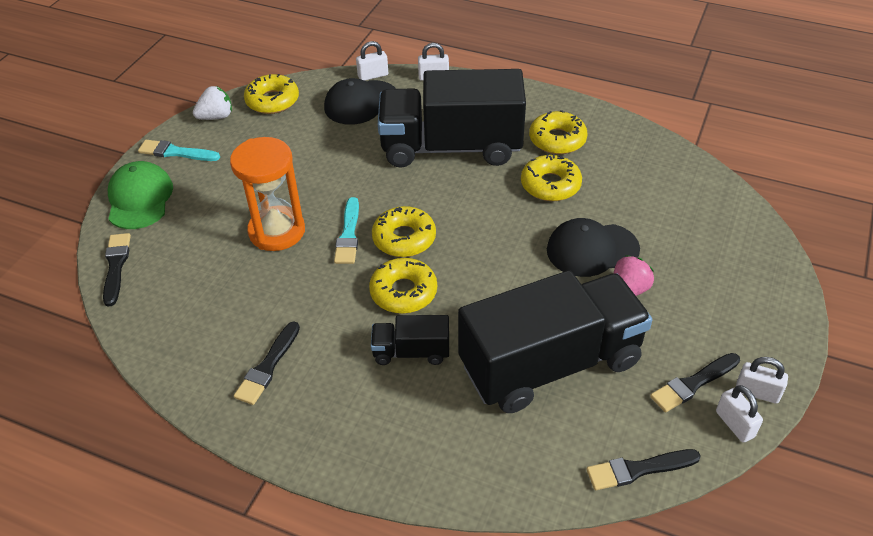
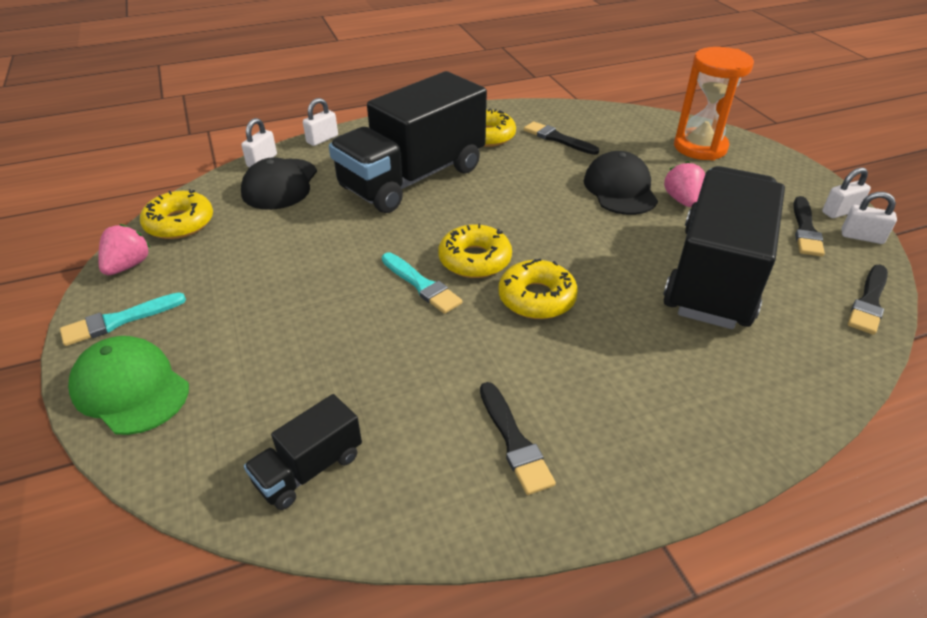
camera: 45 degrees left, 5 degrees down
(116, 266) = (193, 474): black brush -> black brush (558, 139)
(216, 117) = (128, 266): white strawberry -> pink strawberry
(277, 231) = (346, 323): orange hourglass -> orange hourglass (700, 147)
(411, 352) = (613, 337): black truck -> black truck (309, 469)
(550, 185) = (527, 165): yellow donut -> none
(592, 250) = (620, 189): black cap -> black cap turned 135 degrees clockwise

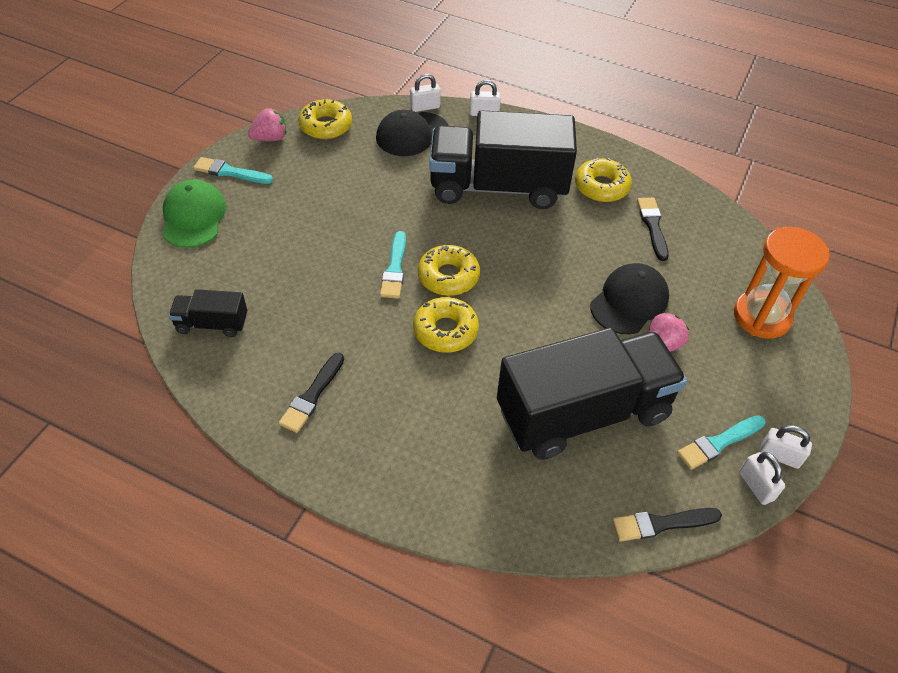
camera: 45 degrees right, 10 degrees up
(805, 229) = (718, 443): black brush -> turquoise brush

